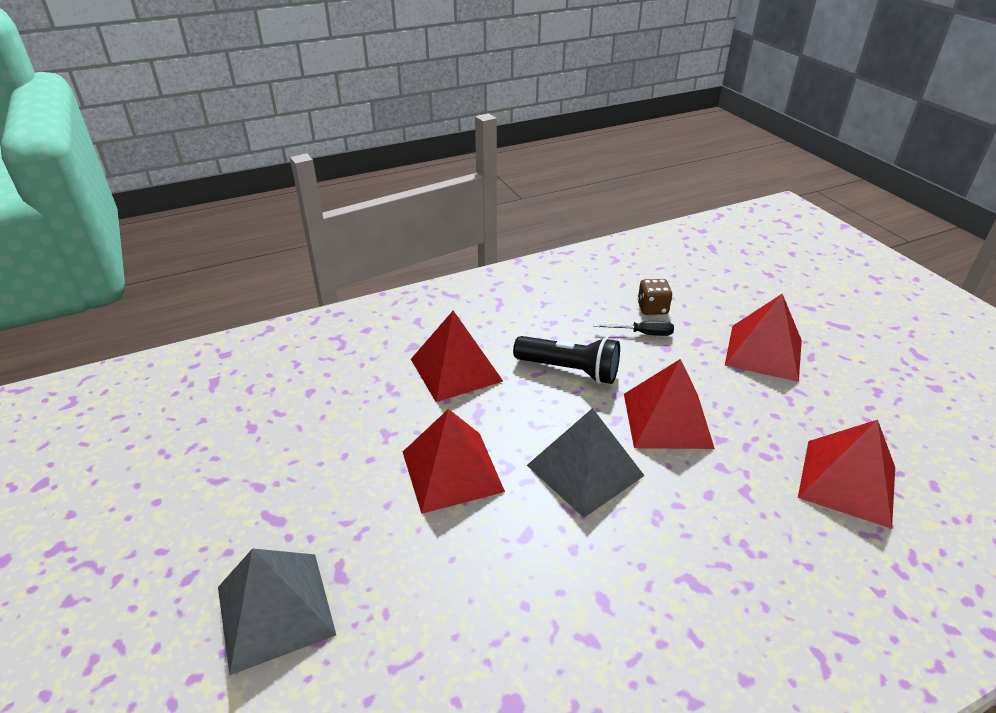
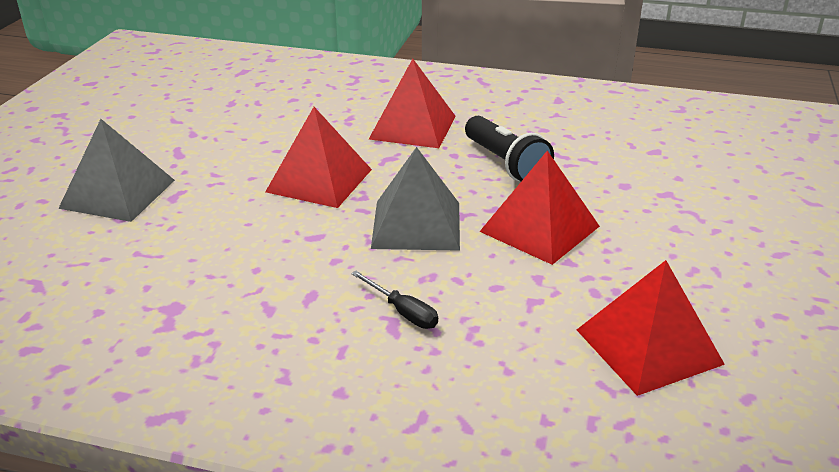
camera: 40 degrees right, 5 degrees down
(642, 333) = (616, 167): black screwdriver -> black screwdriver (402, 312)
(652, 308) = (658, 155): brown dice -> none
(764, 352) = (727, 229): red pyramid -> none

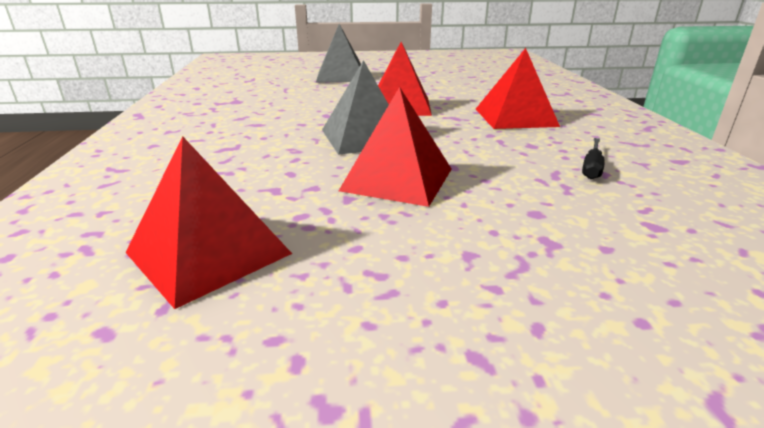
camera: 70 degrees right, 5 degrees down
(402, 312) = (245, 148): black screwdriver -> black screwdriver (591, 167)
(505, 164) = (501, 153): black flashlight -> none

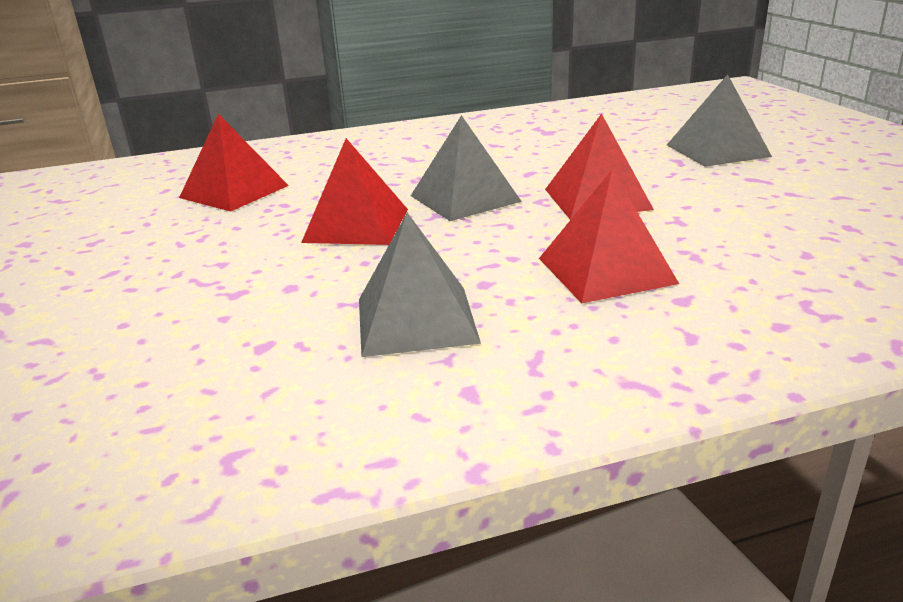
camera: 80 degrees right, 0 degrees up
(591, 167) = (416, 320): black screwdriver -> grey pyramid

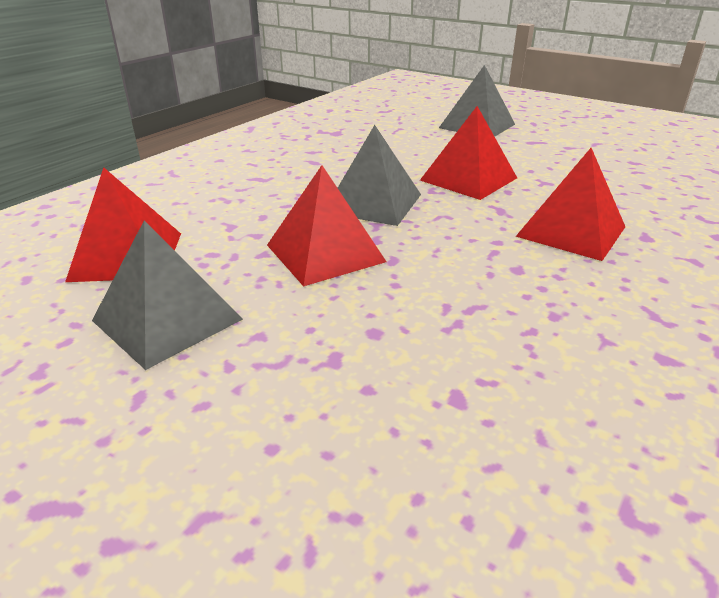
camera: 40 degrees left, 5 degrees up
(416, 320) = (528, 318): grey pyramid -> grey pyramid (167, 320)

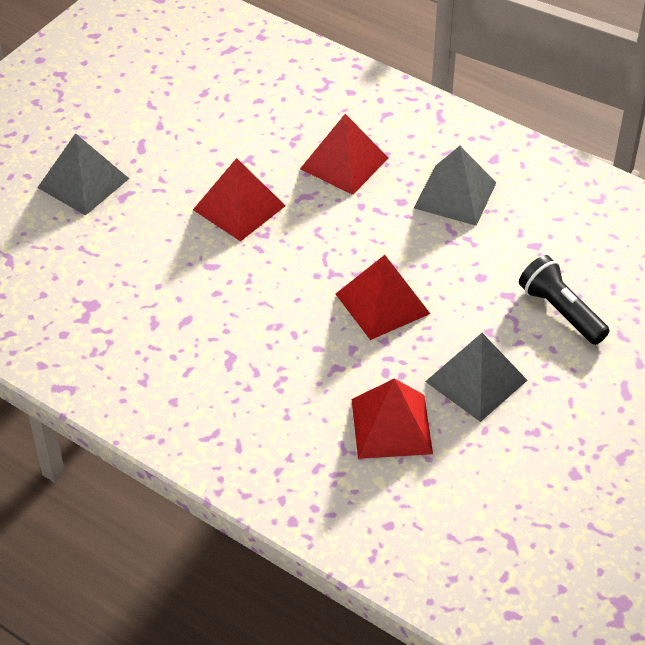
camera: 90 degrees left, 15 degrees up
(288, 422) = (560, 311): none -> black flashlight
(373, 203) = (291, 274): grey pyramid -> grey pyramid (455, 195)

